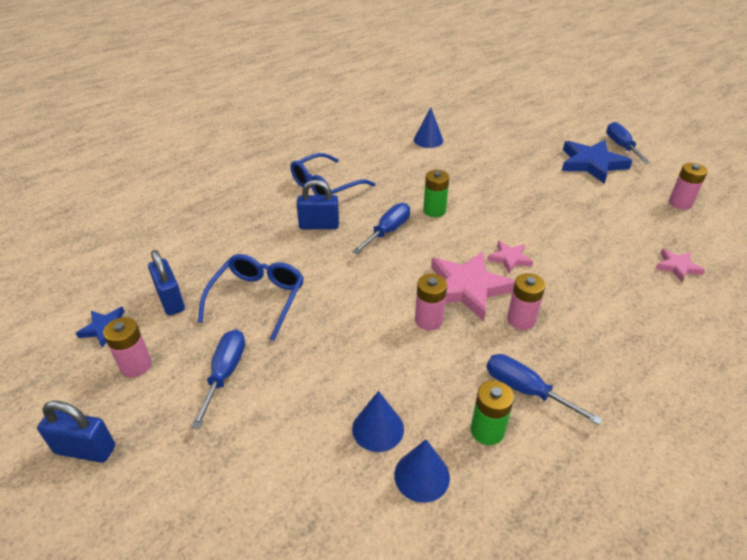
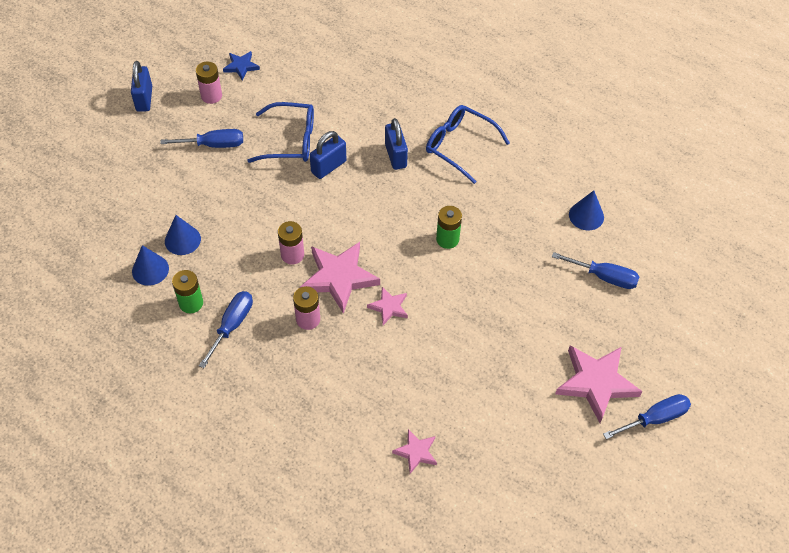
camera: 75 degrees right, 15 degrees up
(171, 300) = (277, 90): blue padlock -> blue padlock (328, 167)
(388, 231) = (402, 208): blue screwdriver -> blue screwdriver (604, 277)
(592, 164) = (596, 383): blue star -> pink star
(680, 203) = (539, 471): pink battery -> none

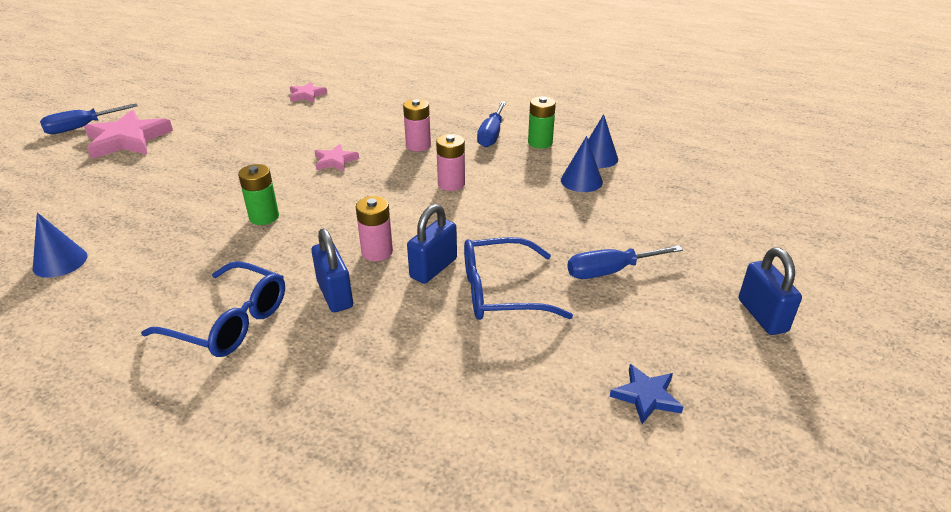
camera: 170 degrees right, 20 degrees down
(211, 96) = (662, 336): pink battery -> pink battery (377, 252)
(339, 278) = (393, 174): pink star -> none
(604, 277) = (72, 208): blue screwdriver -> none

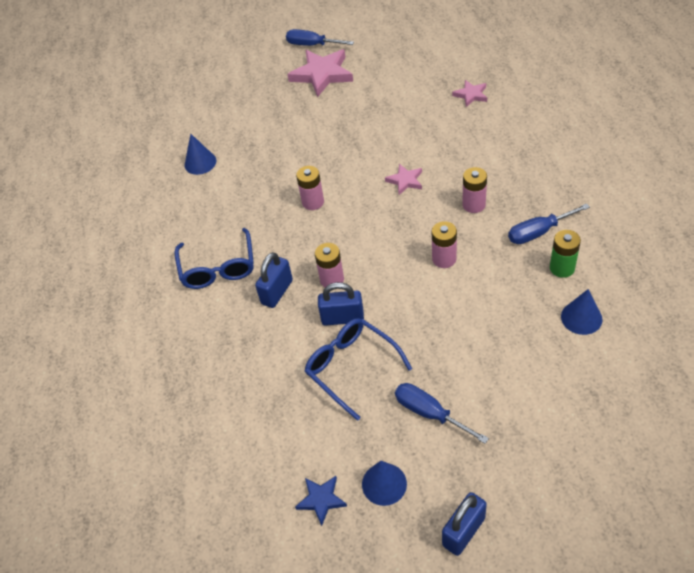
camera: 60 degrees right, 15 degrees up
(264, 217) = (313, 202): green battery -> pink battery
(581, 181) = (532, 328): blue cone -> blue cone (384, 484)

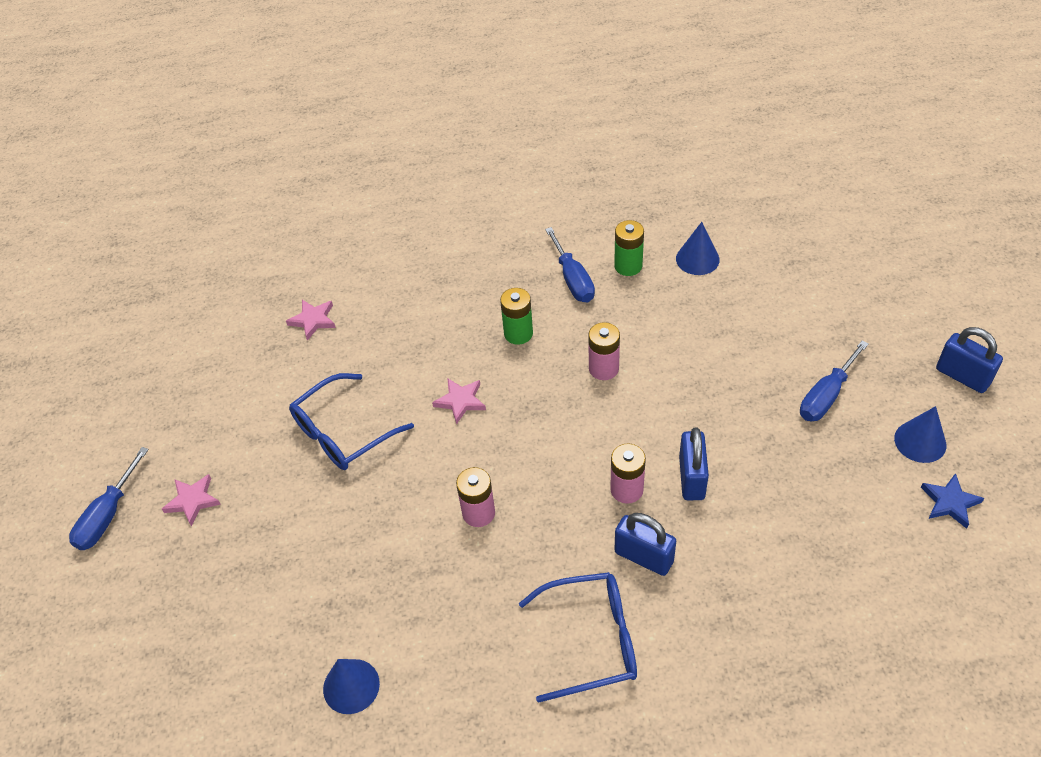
camera: 90 degrees left, 0 degrees up
(322, 74) = (192, 501): pink star -> pink star, size x0.52
(351, 367) = (768, 469): blue glasses -> blue glasses (343, 432)
(474, 205) = (518, 333): pink battery -> green battery

